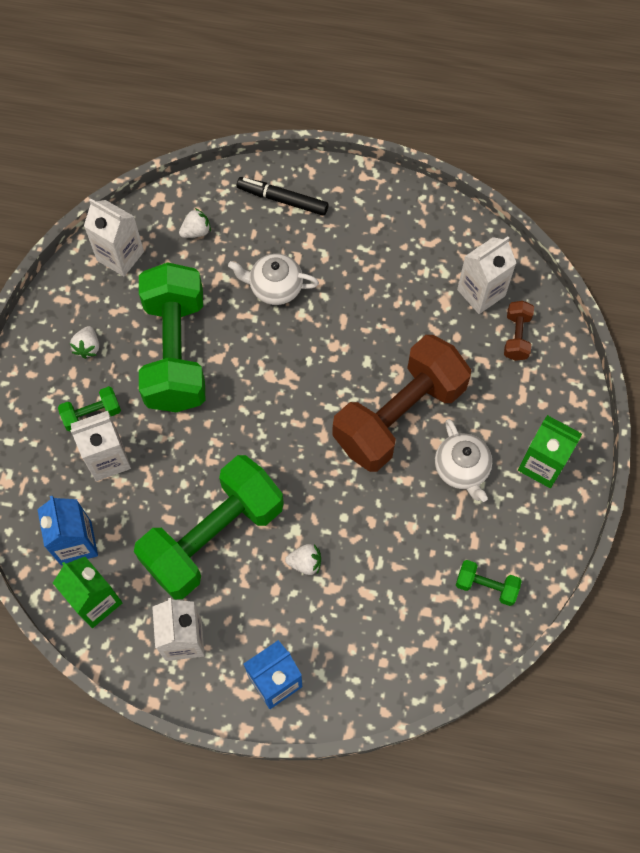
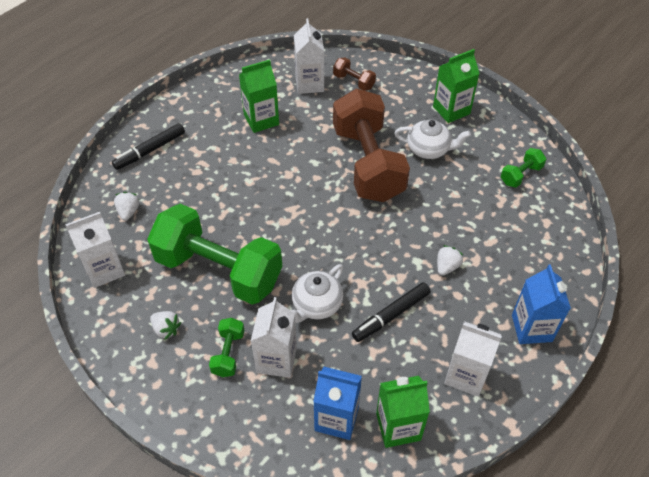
camera: 60 degrees left, 15 degrees down
(213, 536) = (391, 315): green dumbbell -> black marker
(274, 287) = (215, 186): white teapot -> white teapot (316, 305)
(393, 276) = (261, 120): none -> green carton

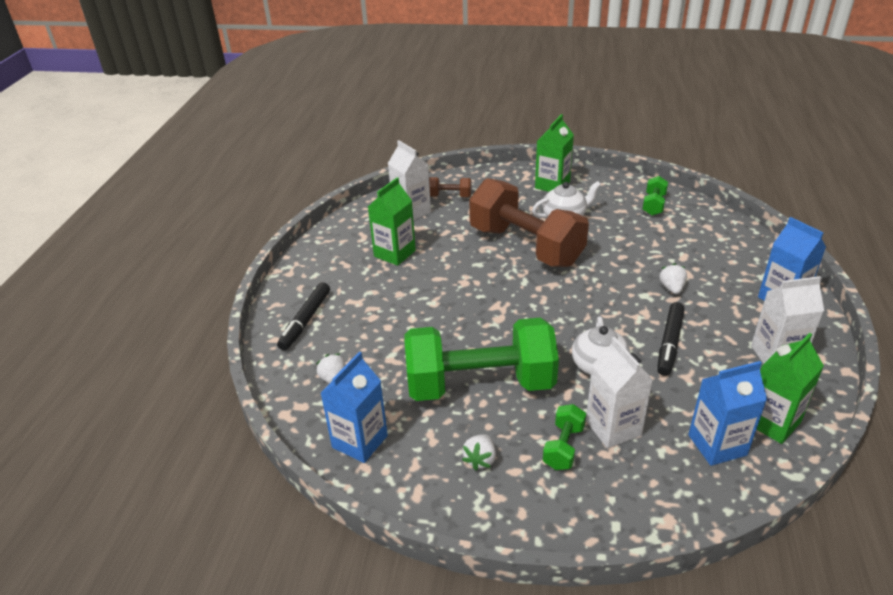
camera: 30 degrees left, 15 degrees down
(105, 270) = (360, 441): white carton -> blue carton
(166, 329) = (480, 459): white strawberry -> white strawberry turned 105 degrees clockwise
(228, 353) = (563, 447): green dumbbell -> green dumbbell turned 45 degrees clockwise

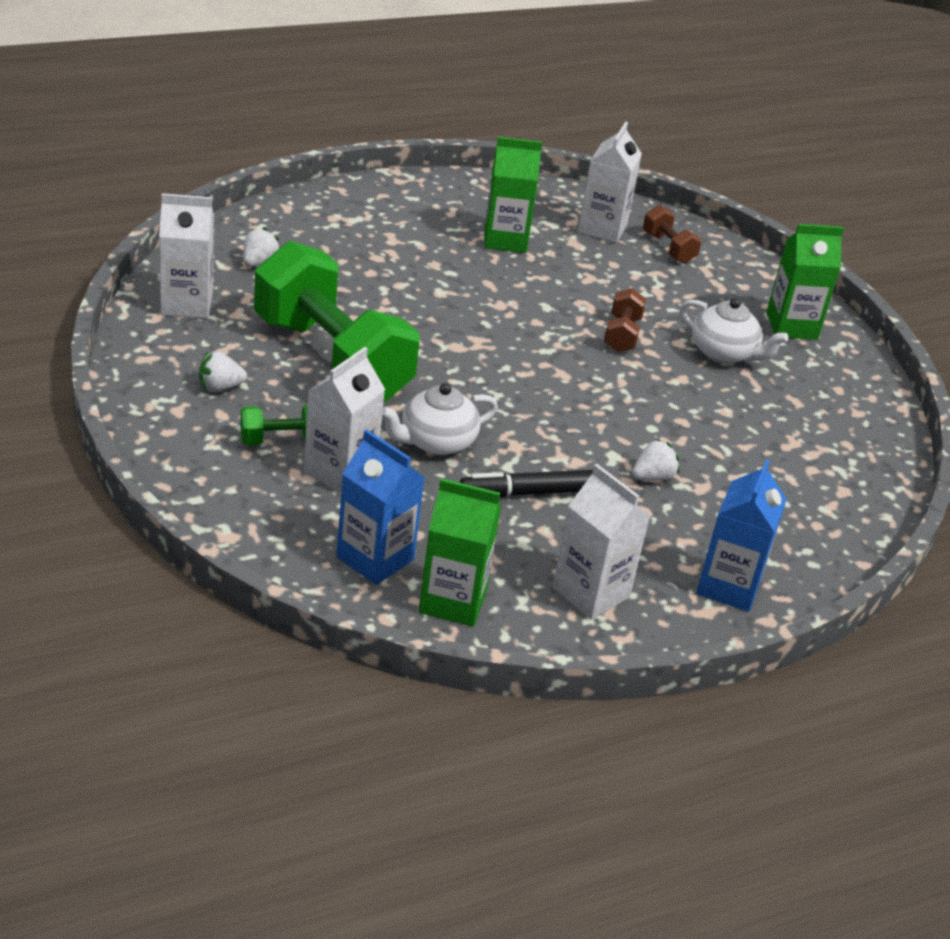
camera: 50 degrees right, 0 degrees up
(305, 321) = (332, 216): black marker -> none
(360, 441) = (186, 304): blue carton -> white carton
(526, 246) = (622, 335): brown dumbbell -> brown dumbbell, size x0.41
(653, 205) = (844, 429): green dumbbell -> none

